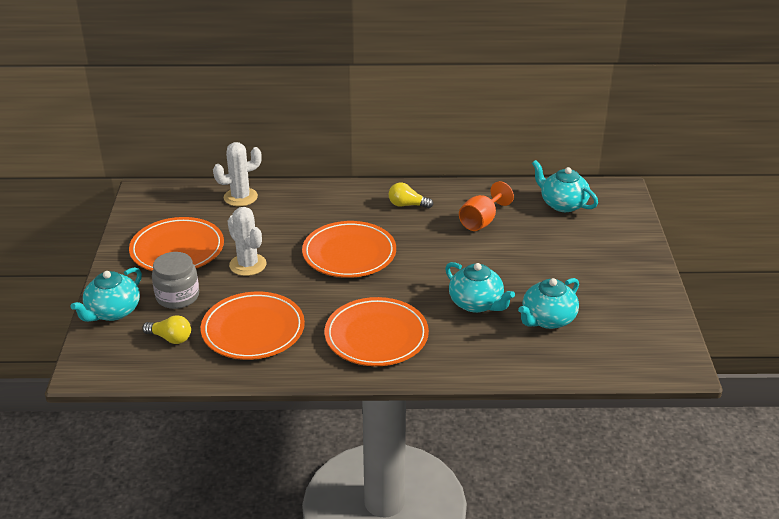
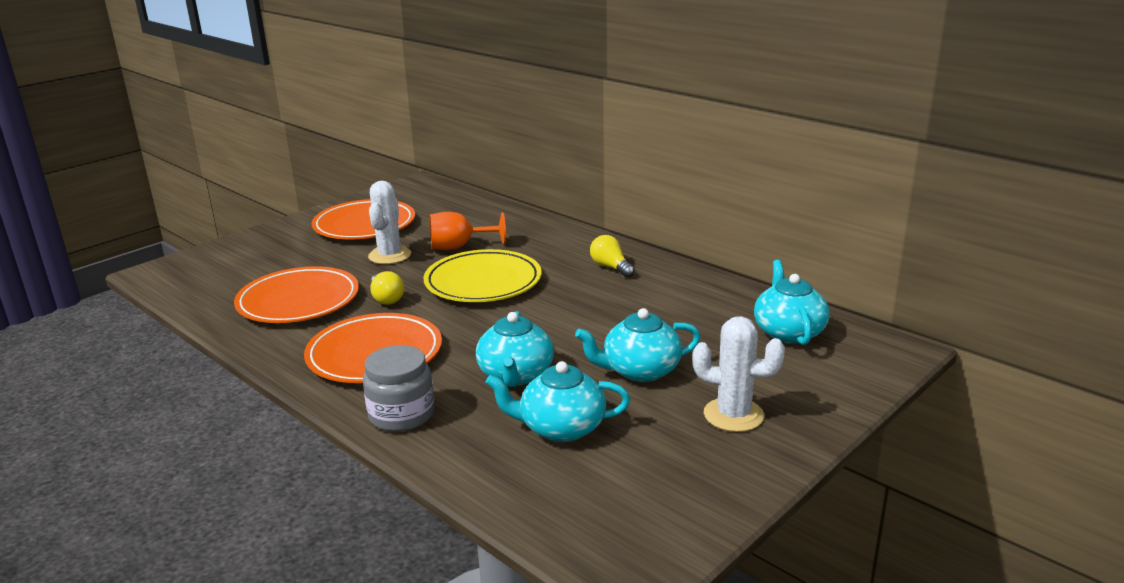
camera: 45 degrees right, 10 degrees down
(112, 312) = (243, 245): turquoise teapot -> turquoise teapot (640, 371)
(170, 338) = (238, 278): yellow light bulb -> yellow light bulb (386, 298)
(177, 296) = (300, 254): grey jar -> grey jar (402, 415)
(240, 197) = (480, 209): white cactus -> white cactus (733, 415)
(349, 253) = (483, 282): orange plate -> yellow plate
(481, 221) = (661, 309): orange goblet -> orange goblet (459, 247)

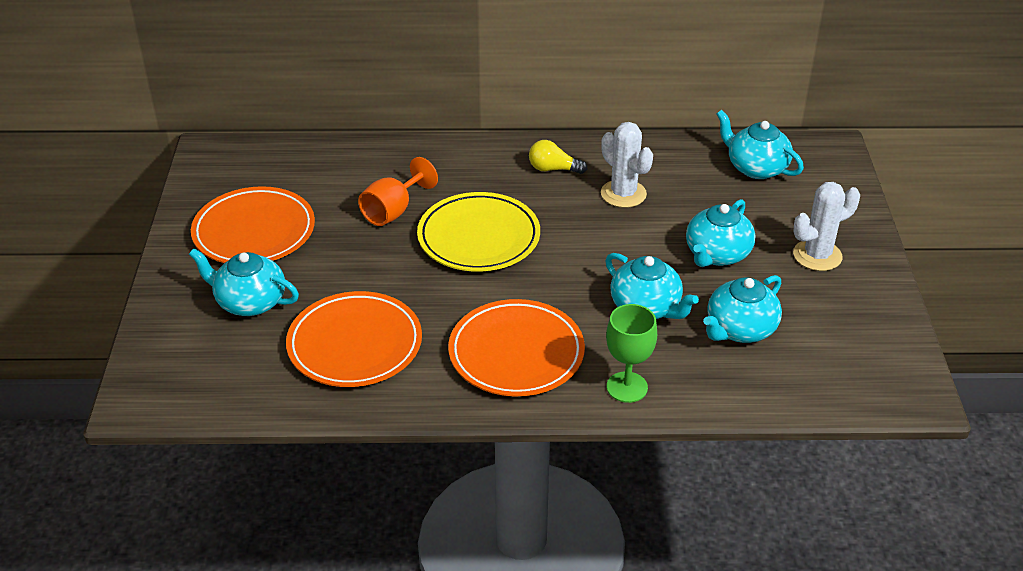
camera: 45 degrees left, 15 degrees up
(293, 255) = (250, 302): none -> turquoise teapot
(386, 298) = (428, 298): yellow light bulb -> none
(390, 255) = (346, 253): white cactus -> white cactus (623, 194)
(402, 415) = (627, 387): grey jar -> green goblet

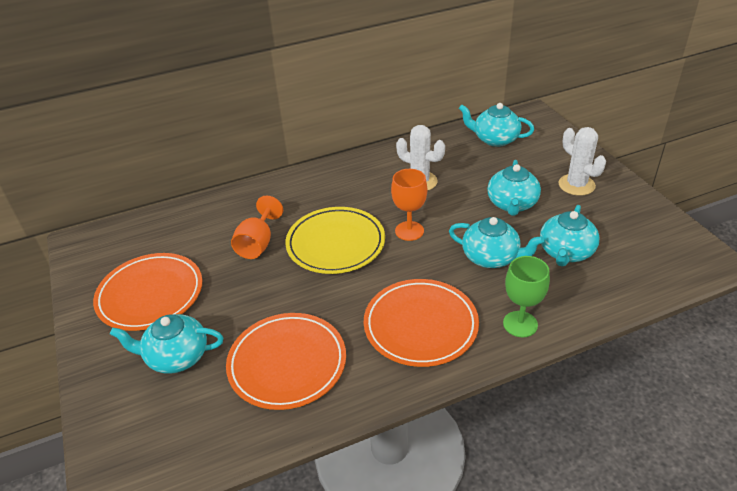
camera: 20 degrees left, 0 degrees up
(553, 169) = (359, 178): yellow light bulb -> none
(571, 248) = (409, 231): none -> orange goblet
(817, 255) = (576, 185): white cactus -> white cactus turned 75 degrees counterclockwise

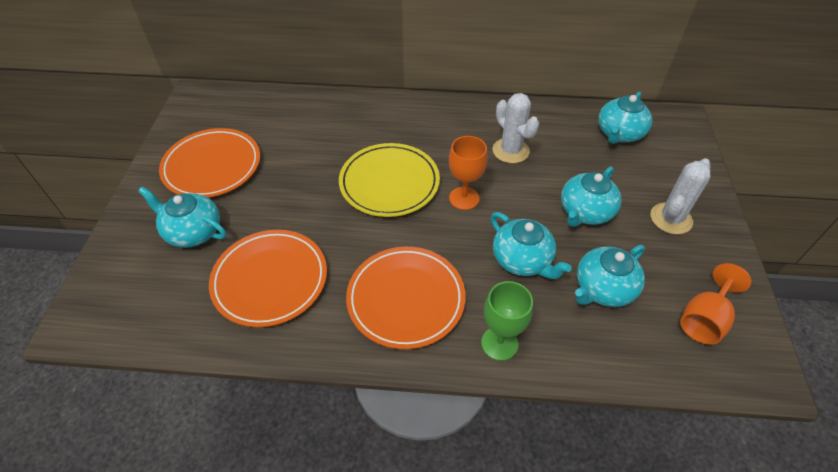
camera: 25 degrees right, 10 degrees up
(258, 244) = (325, 155): orange goblet -> orange goblet (704, 319)
(495, 139) = (619, 134): turquoise teapot -> turquoise teapot turned 105 degrees counterclockwise
(576, 185) = (671, 219): white cactus -> white cactus turned 45 degrees clockwise

